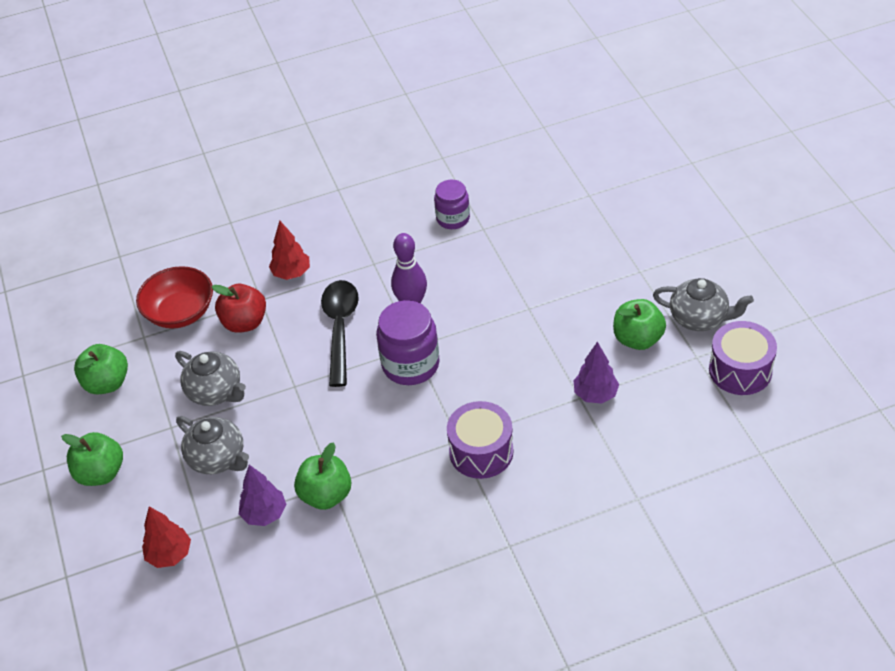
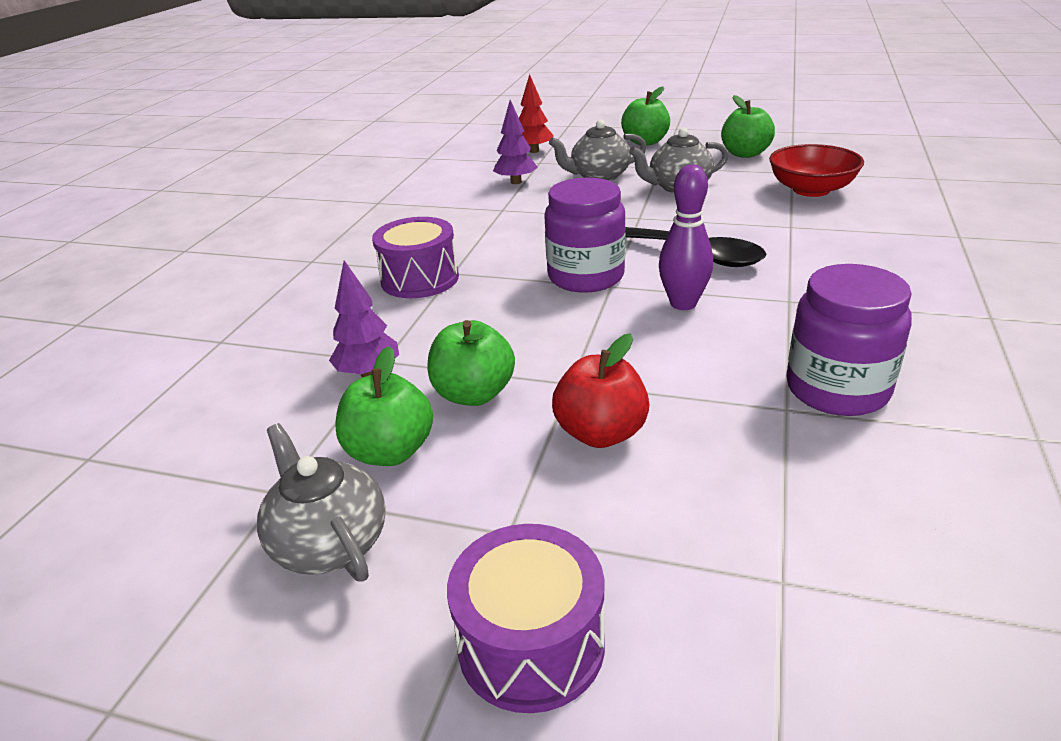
camera: 125 degrees right, 15 degrees down
(244, 322) = (761, 213): red apple -> red apple (601, 433)
(291, 273) = (820, 249): red tree -> none
(326, 495) = (495, 205): green apple -> green apple (474, 394)
(453, 218) = (837, 389): purple jar -> purple jar, size x1.57
(699, 318) = (329, 543): grey teapot -> grey teapot turned 90 degrees clockwise
(740, 370) = (192, 523): purple drum -> purple drum (531, 644)

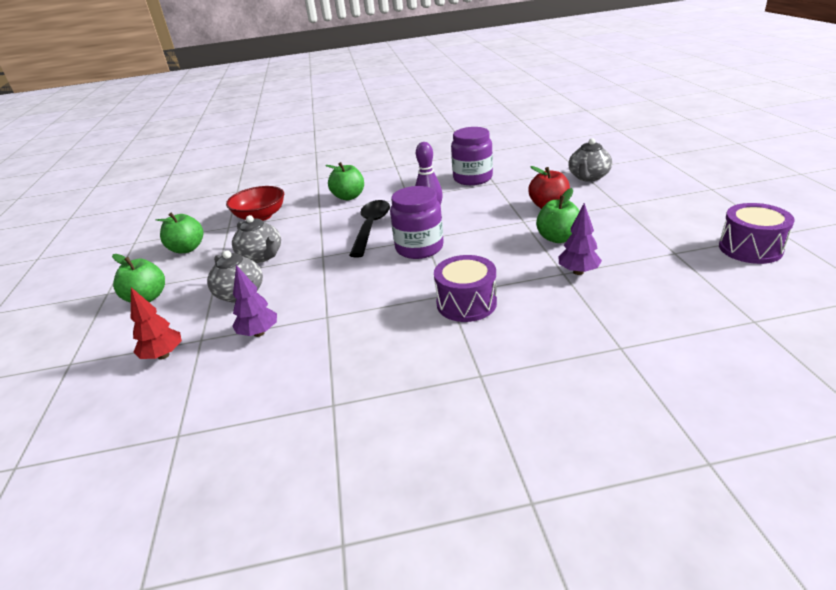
camera: 115 degrees left, 0 degrees up
(329, 543) = (674, 230): grey teapot -> grey teapot (588, 177)
(390, 451) = (618, 240): green apple -> green apple (349, 197)
(531, 644) = (649, 189): purple drum -> purple drum (750, 248)

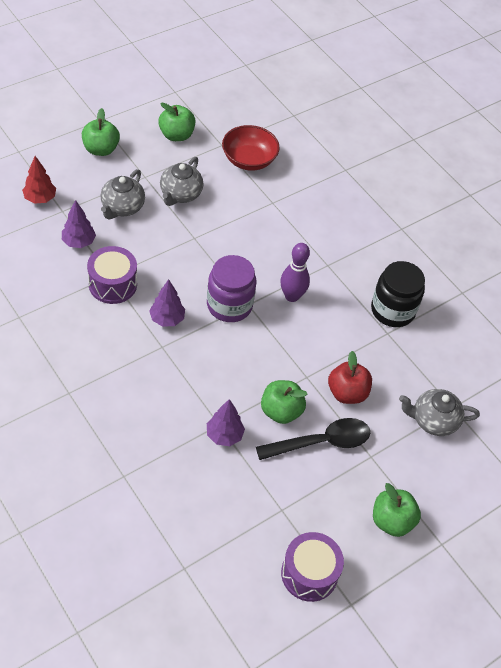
camera: 55 degrees right, 20 degrees up
(349, 197) = (312, 214): green apple -> green apple (391, 521)
(371, 227) = (255, 255): black spoon -> black spoon (321, 442)
(413, 286) = (167, 319): none -> purple tree
(466, 303) = (153, 363): purple drum -> purple drum (112, 284)
(472, 178) = (392, 310): purple jar -> black jar

